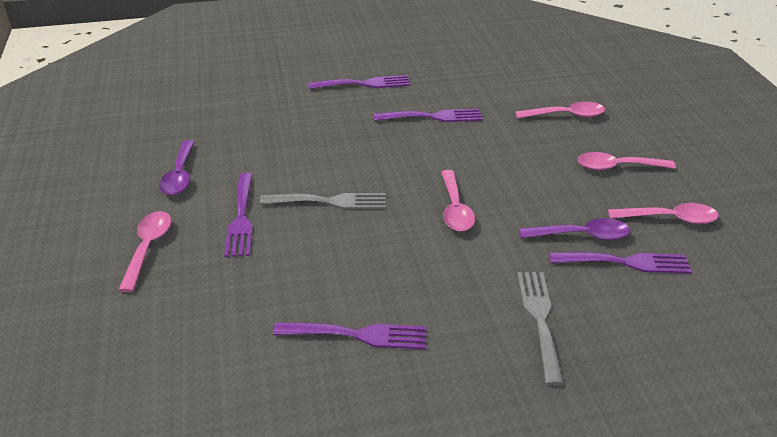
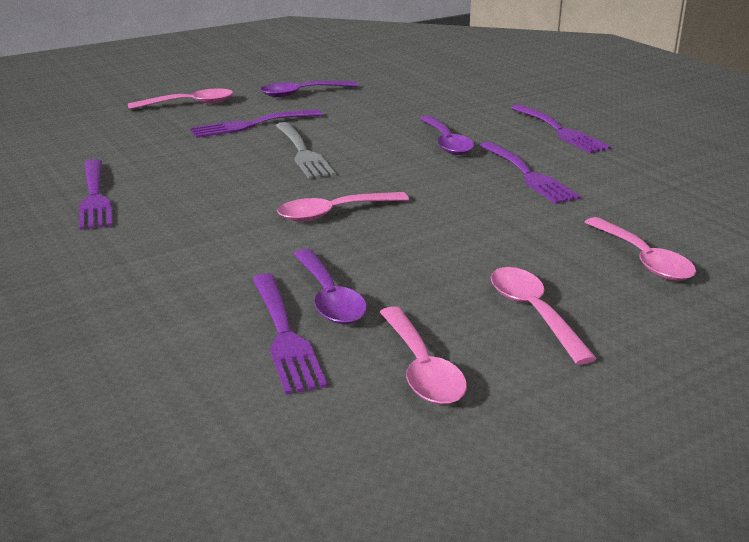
camera: 70 degrees right, 10 degrees down
(354, 132) = (446, 143): none -> purple spoon
(539, 319) = (142, 285): grey fork -> none

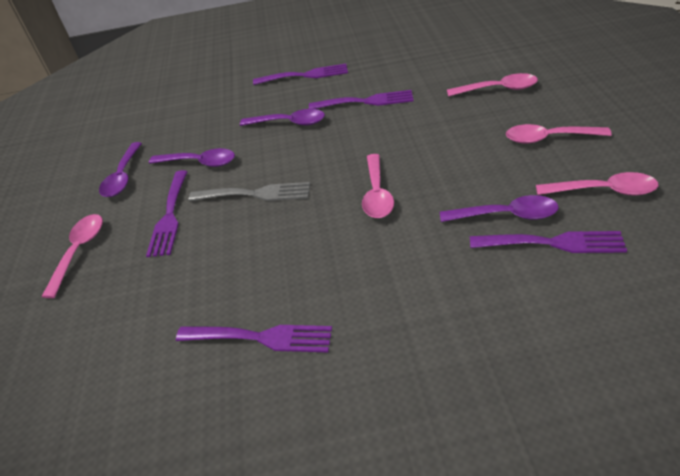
camera: 60 degrees left, 15 degrees up
(343, 118) = (199, 162): none -> purple spoon

